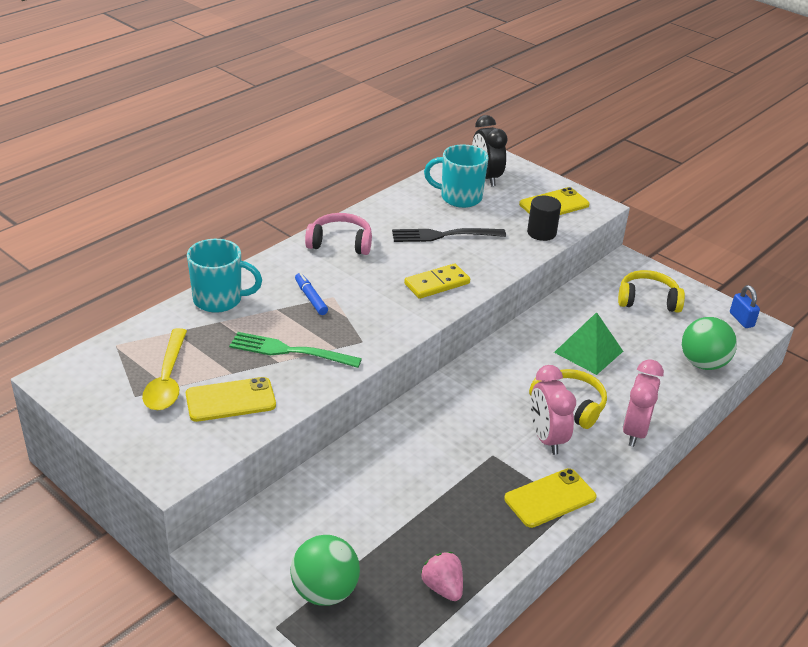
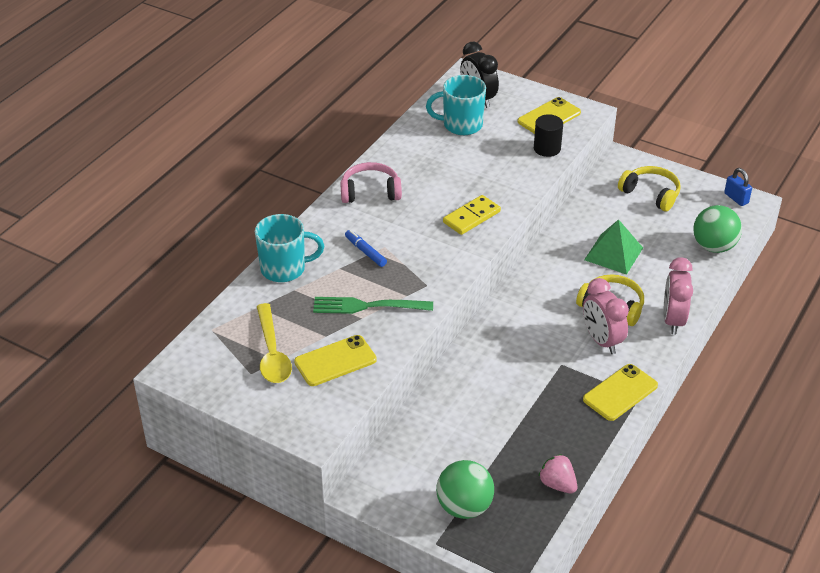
camera: 10 degrees left, 5 degrees up
(444, 235) = (460, 167): black fork -> none
(648, 300) = (651, 194): yellow headphones -> yellow headphones turned 45 degrees clockwise

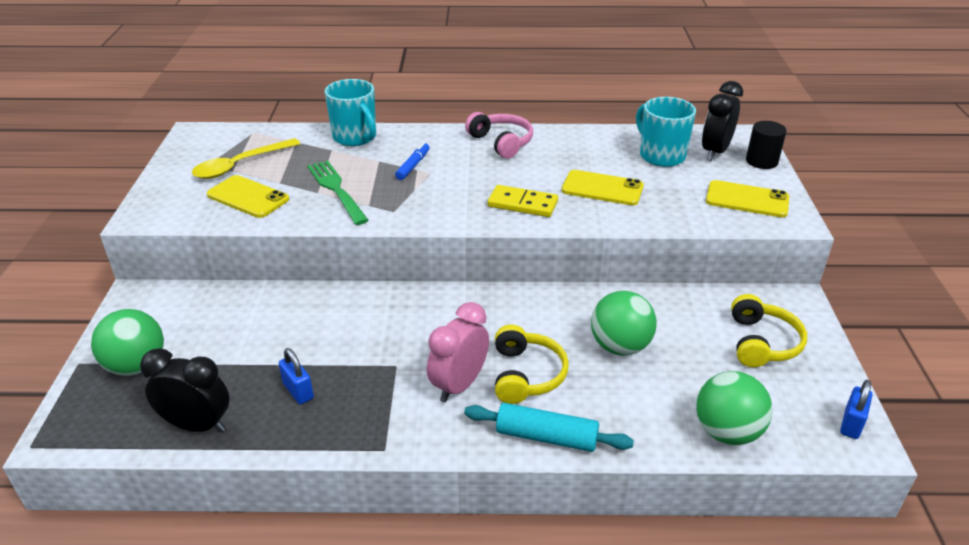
camera: 60 degrees right, 5 degrees down
(547, 149) = (691, 214): black cylinder -> black cylinder (761, 161)
(555, 422) = (298, 391): none -> blue padlock
(557, 484) = (197, 425): pink strawberry -> black clock
(613, 253) = (620, 346): green pyramid -> green ball
(620, 392) = (379, 430): yellow phone -> yellow phone (602, 188)
(673, 320) = (546, 437): pink clock -> turquoise rolling pin

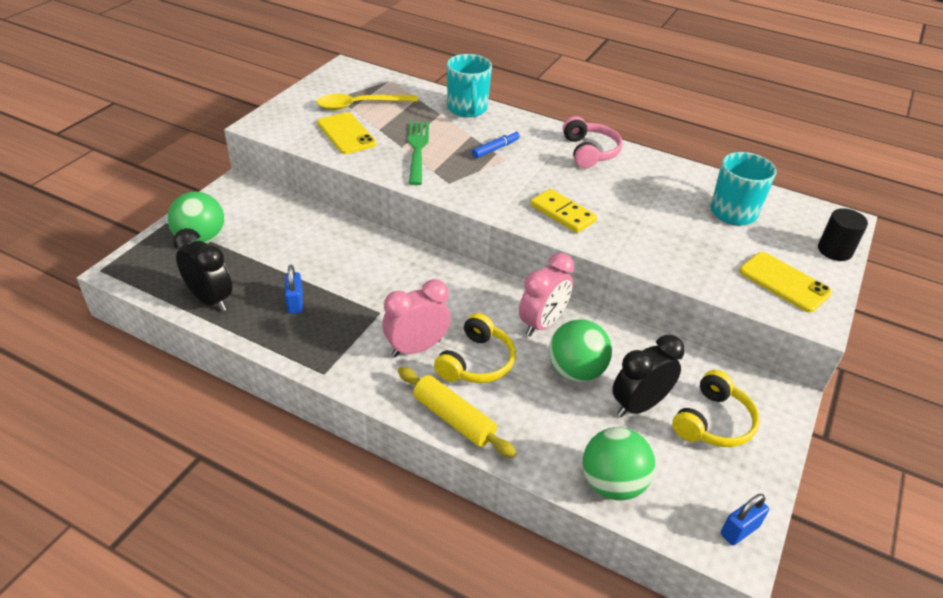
camera: 25 degrees right, 5 degrees up
(546, 437) = (453, 418): turquoise rolling pin -> yellow rolling pin
(558, 315) = (542, 323): none -> pink clock
(602, 188) = (647, 224): yellow phone -> none
(715, 152) = (792, 225): black clock -> black clock (638, 405)

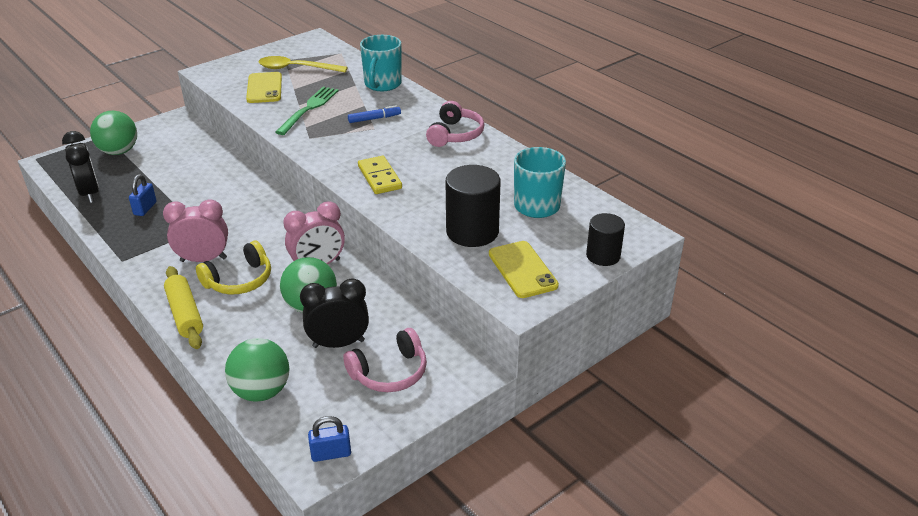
camera: 25 degrees right, 5 degrees down
(704, 253) = (472, 232): none -> black cylinder
(713, 422) = (390, 372): yellow headphones -> pink headphones

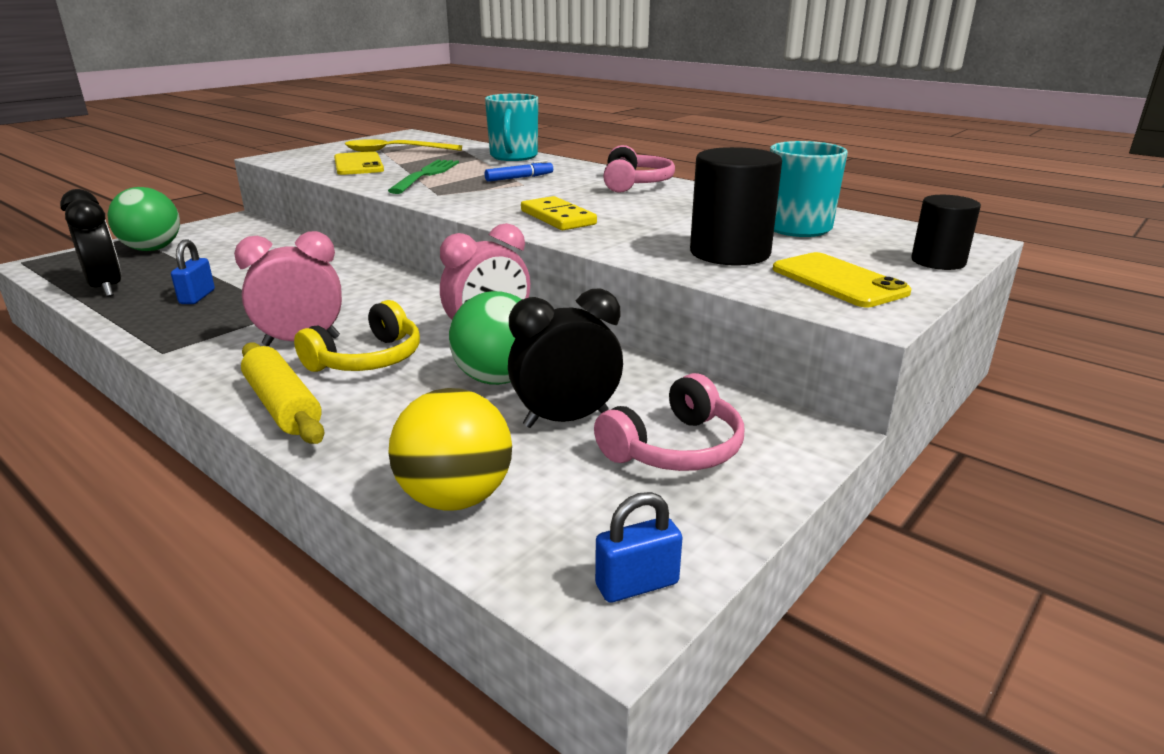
camera: 10 degrees left, 10 degrees down
(261, 391) = (455, 498): green ball -> yellow ball

